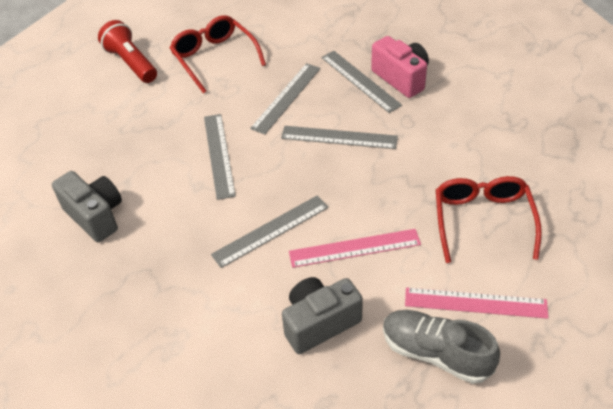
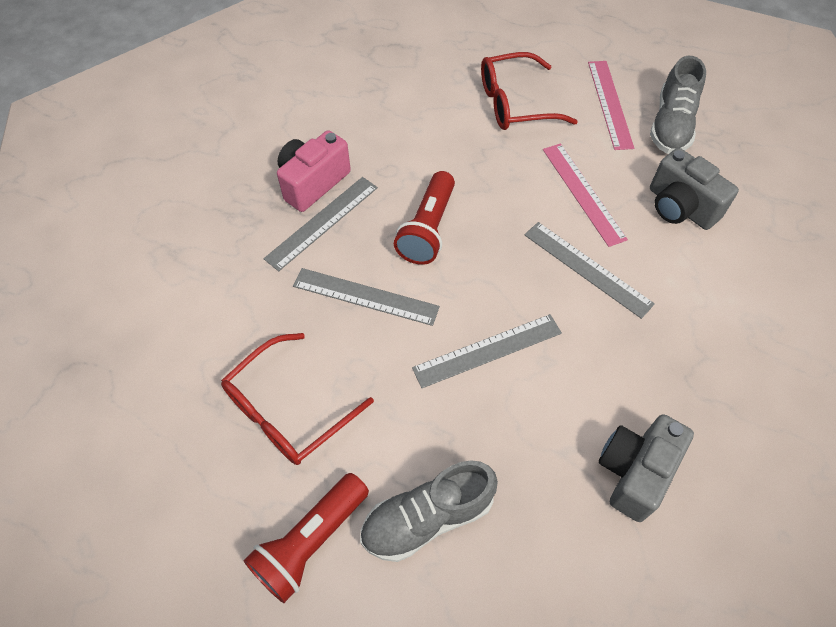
camera: 105 degrees left, 10 degrees up
(119, 110) = (427, 518): none -> grey shoe
(339, 137) = (428, 229): grey ruler -> red flashlight

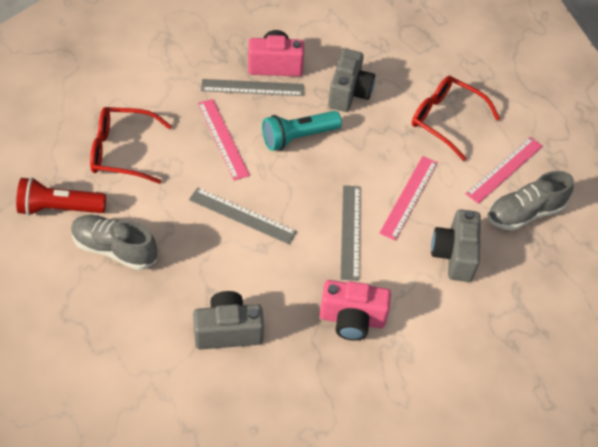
camera: 45 degrees right, 5 degrees down
(365, 296) = (222, 138): grey ruler -> pink ruler
(411, 149) = (349, 93): none -> grey camera
(428, 229) = (298, 137): red flashlight -> turquoise flashlight
(699, 343) = (352, 319): none -> pink camera

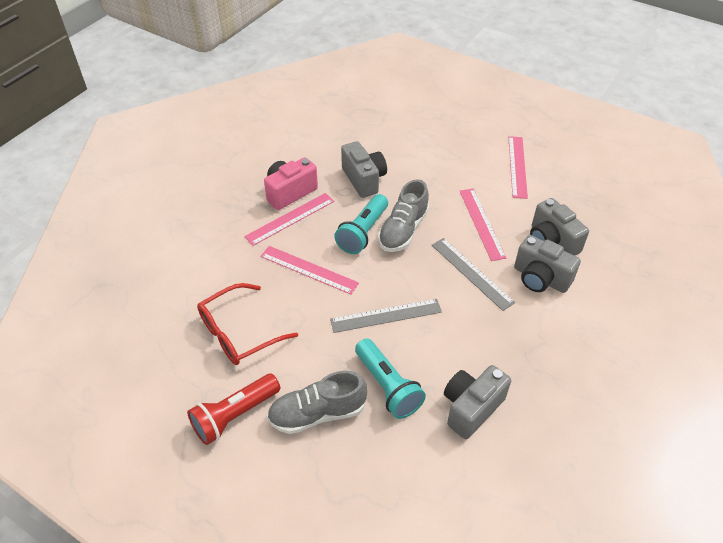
camera: 35 degrees left, 5 degrees down
(184, 268) = (387, 386): none -> turquoise flashlight
(252, 88) = (290, 219): grey ruler -> pink ruler
(352, 319) = (541, 333): pink camera -> none
(405, 277) = (540, 278): none -> grey camera
(446, 120) = (447, 158): red glasses -> none
(524, 213) = (560, 186): grey shoe -> grey shoe (403, 230)

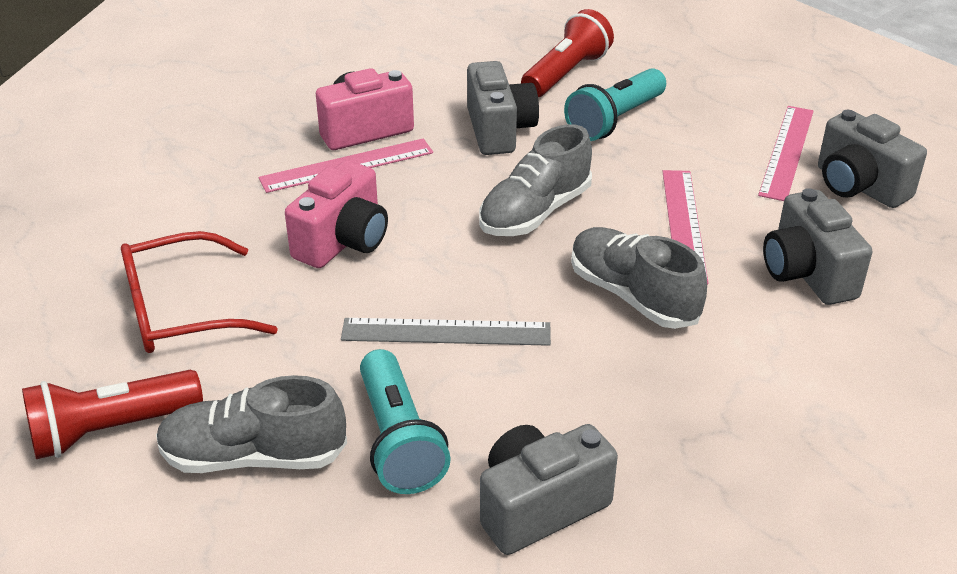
camera: 15 degrees right, 10 degrees down
(308, 269) = (343, 241): pink ruler -> pink camera
(363, 232) = (463, 204): turquoise flashlight -> turquoise flashlight (615, 120)
(385, 134) = (566, 74): none -> red flashlight
(471, 273) = (632, 296): grey ruler -> grey shoe
(540, 278) = (761, 326): grey camera -> grey camera (858, 186)

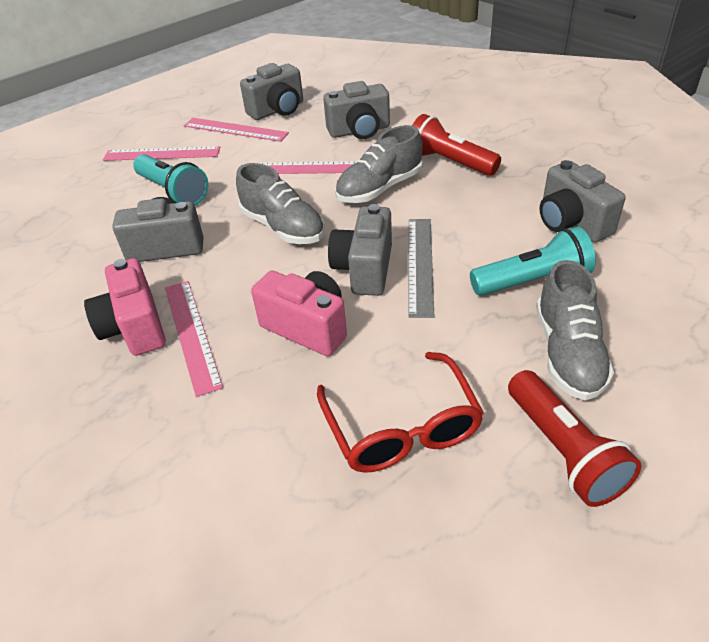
camera: 85 degrees left, 5 degrees up
(442, 283) = (364, 269): none -> grey camera
(566, 74) = (94, 214): red flashlight -> red flashlight (450, 162)
(708, 99) = (161, 154): none -> pink ruler

